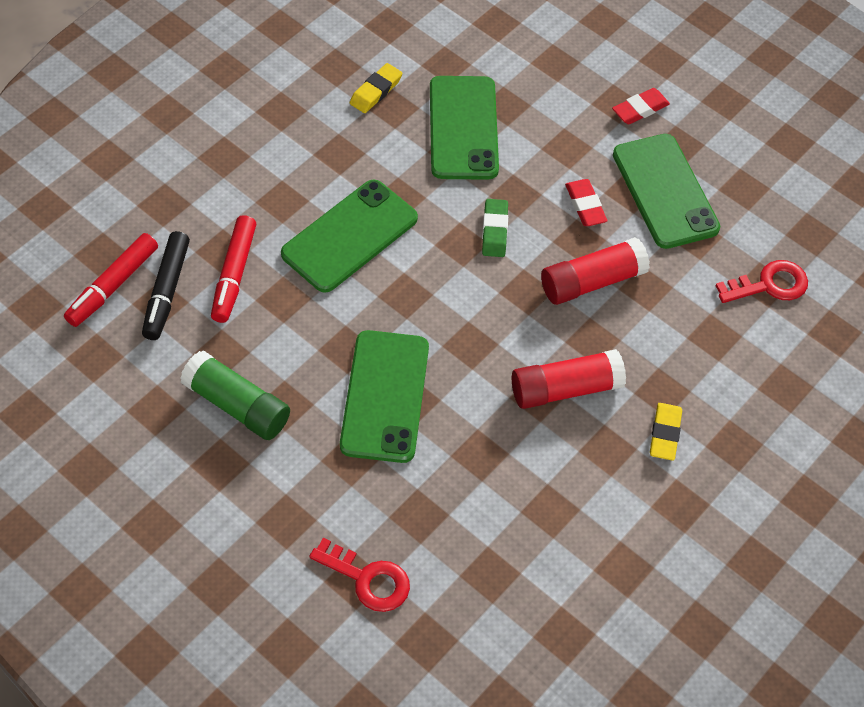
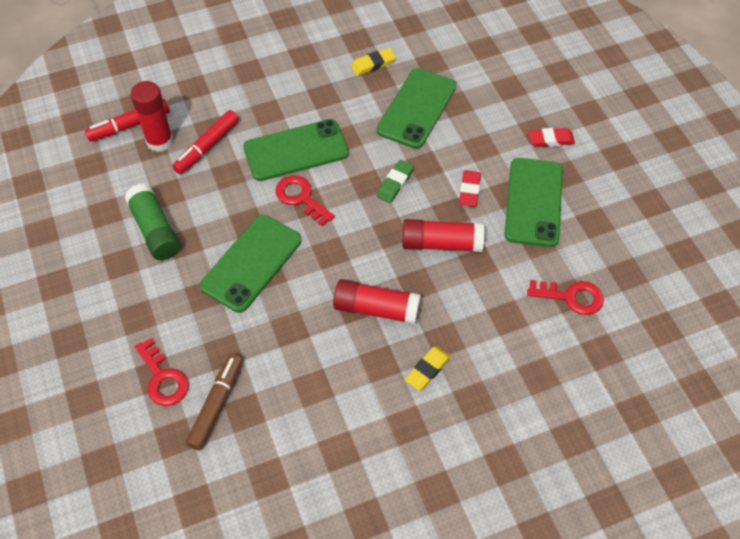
camera: 30 degrees right, 0 degrees up
(167, 291) = (159, 141): black marker -> red glue stick
(393, 292) = (301, 198): none -> red key
(452, 581) = (216, 405): none -> brown marker

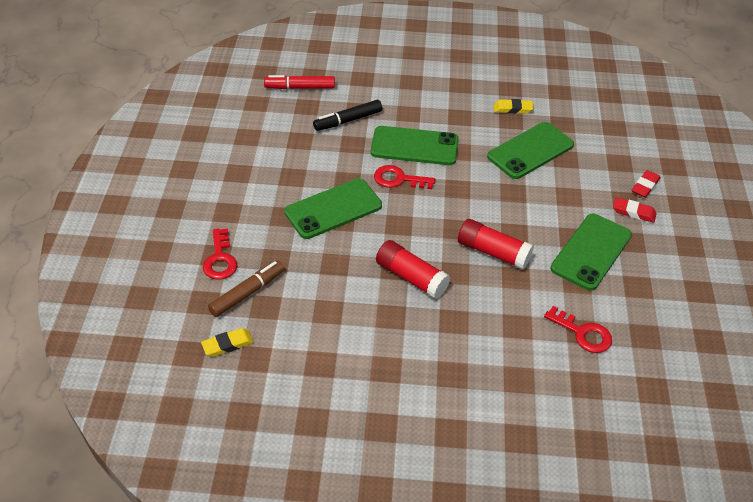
camera: 25 degrees right, 10 degrees down
(155, 230) = (275, 161): green glue stick -> none
(159, 141) = (315, 105): red glue stick -> none
(207, 146) = (348, 120): red marker -> black marker
(301, 198) = (398, 179): red key -> red key turned 60 degrees counterclockwise
(395, 183) = (480, 196): green eraser -> none
(427, 370) = (426, 336): yellow eraser -> yellow eraser (228, 344)
(469, 190) = (540, 223): red eraser -> red eraser (645, 186)

